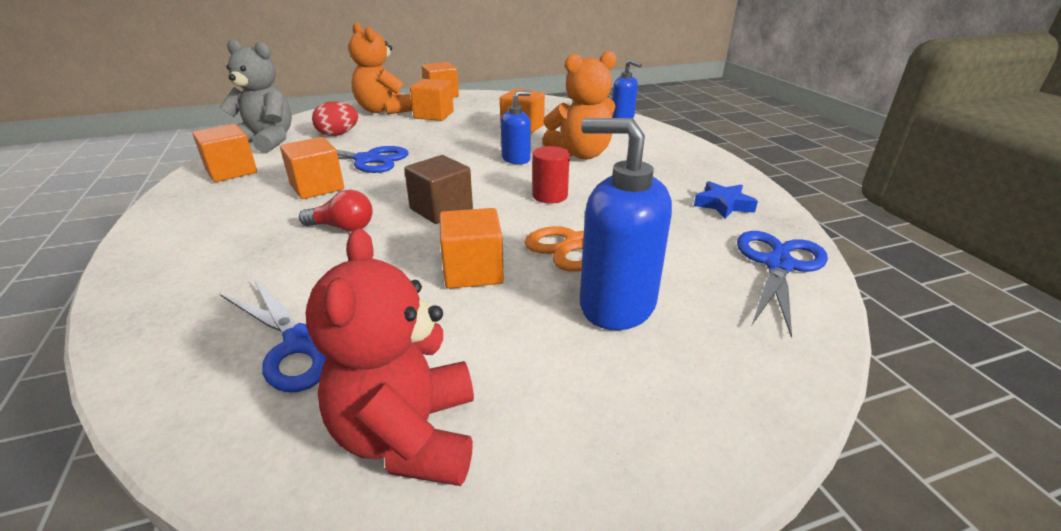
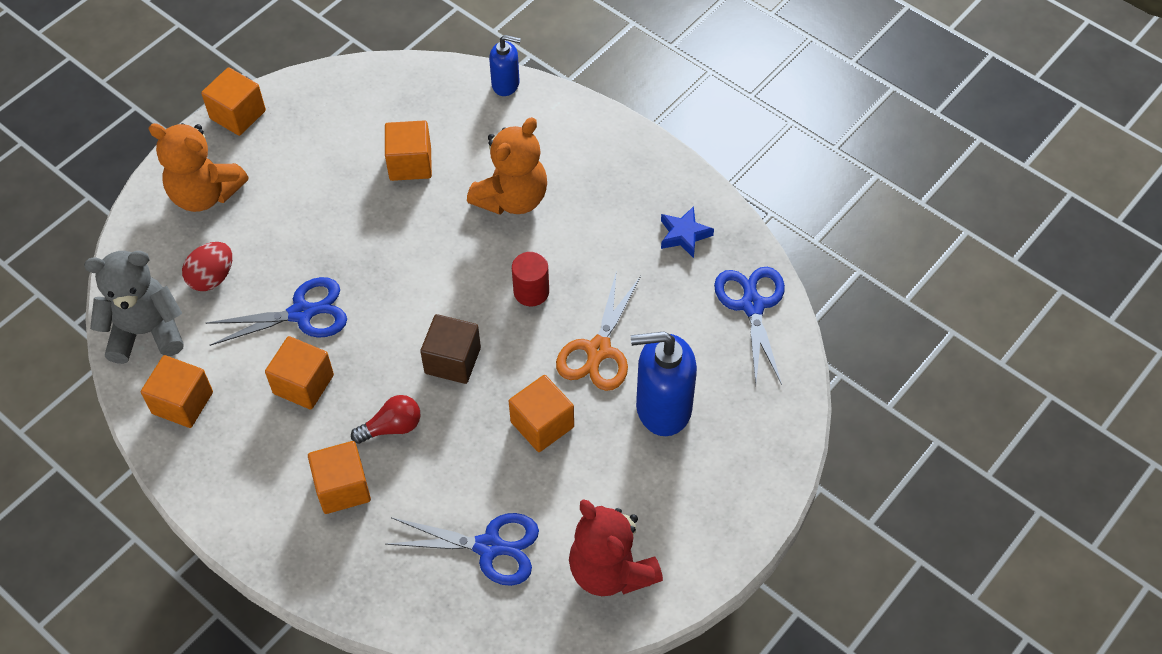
camera: 30 degrees left, 25 degrees up
(434, 115) = (280, 178): orange cube -> orange cube (342, 488)
(516, 159) = (454, 239): blue soap dispenser -> none

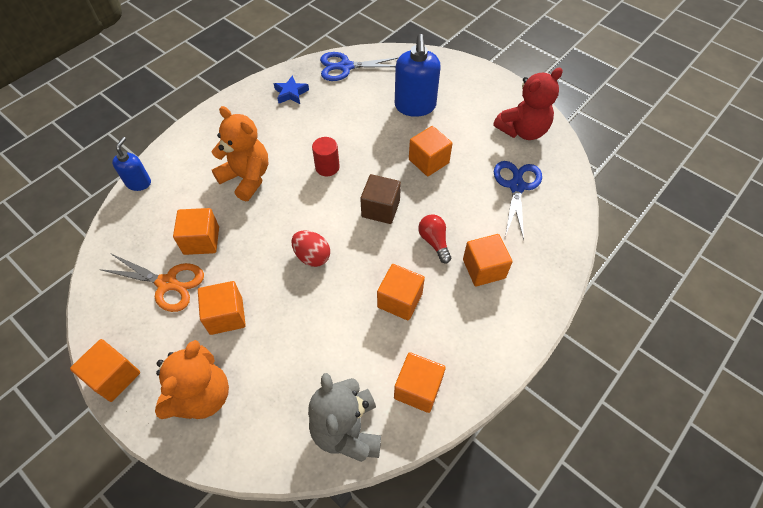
camera: 90 degrees left, 0 degrees up
(212, 277) = (294, 379): red egg -> red egg (312, 256)
(300, 203) = (226, 315): none -> orange cube
(301, 313) = (335, 306): blue scissors -> none
(598, 350) = (374, 134): orange scissors -> orange scissors (167, 283)

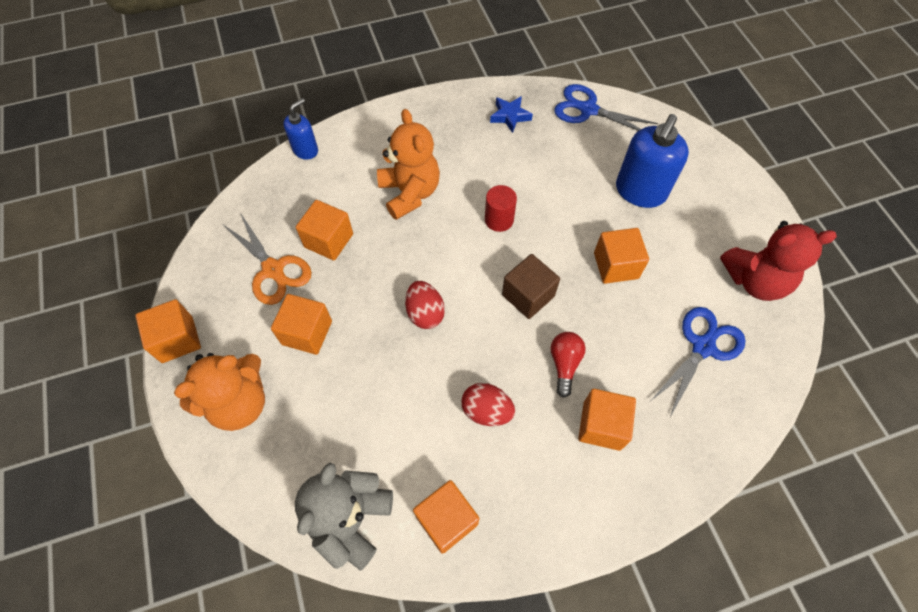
camera: 30 degrees right, 5 degrees up
(400, 300) = (486, 411): orange cube -> red egg

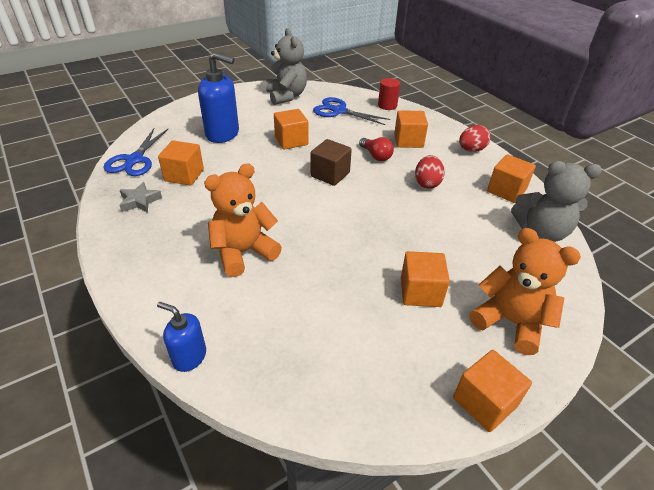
camera: 105 degrees left, 20 degrees down
(273, 269) = (366, 339): orange scissors -> none
(328, 240) = (315, 301): orange cube -> orange cube (184, 175)
(425, 313) = (367, 222): red egg -> red egg (471, 150)
(499, 219) = (263, 195): red cylinder -> red cylinder (387, 105)
(510, 116) = (140, 201): blue star -> grey star
(564, 364) = (376, 156): red light bulb -> red light bulb turned 120 degrees counterclockwise
(755, 281) = (286, 96): red teddy bear -> grey teddy bear

